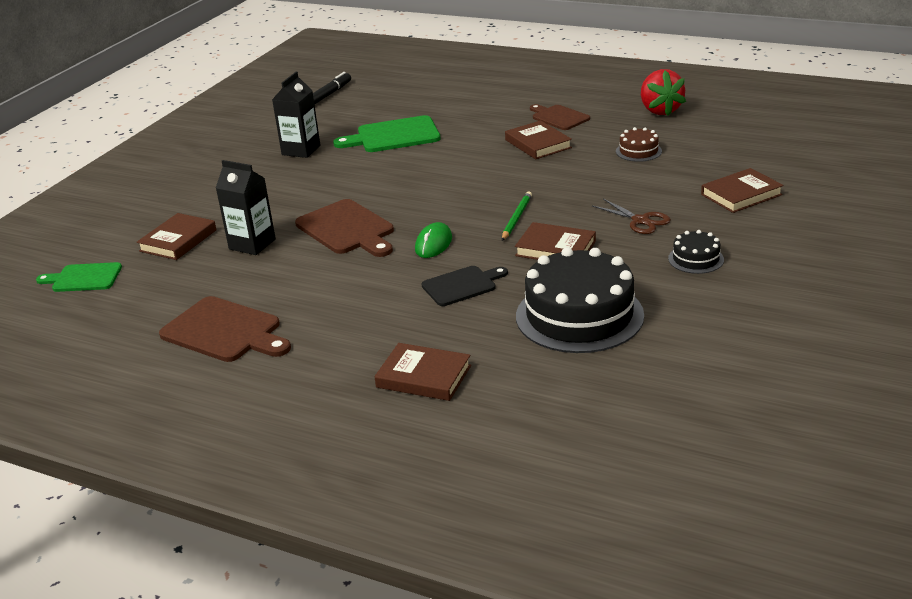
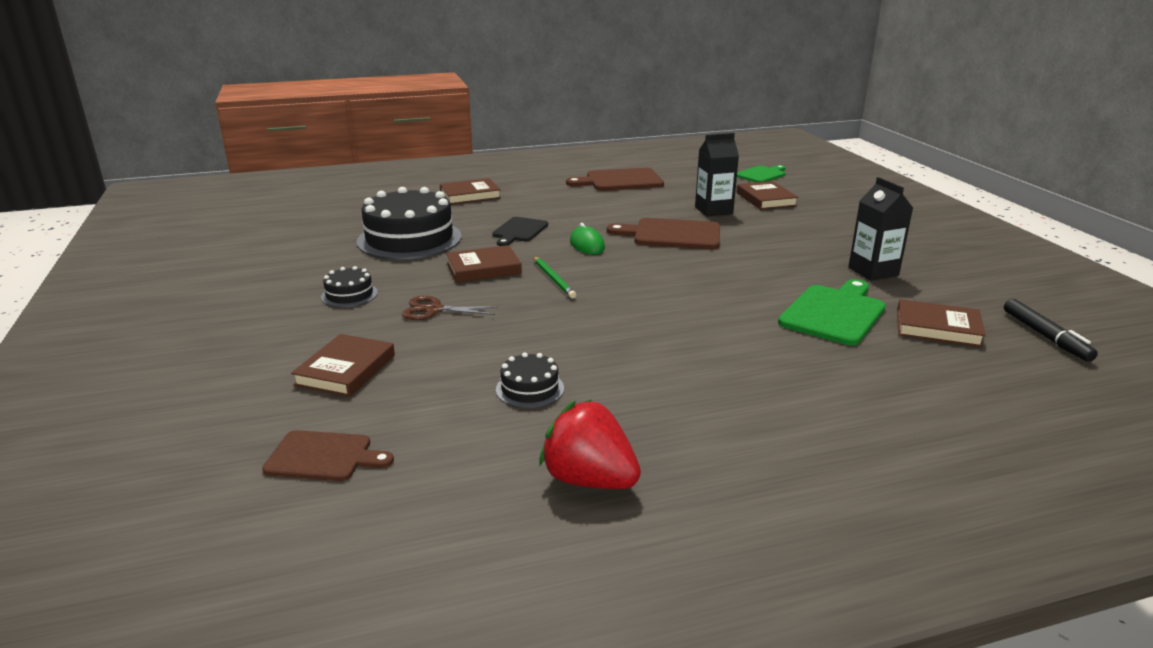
camera: 135 degrees right, 5 degrees down
(538, 144) = (665, 357): brown book -> brown book (937, 328)
(558, 117) = (711, 407): brown cutting board -> brown cutting board (323, 457)
(638, 151) = (530, 389): brown cake -> black cake

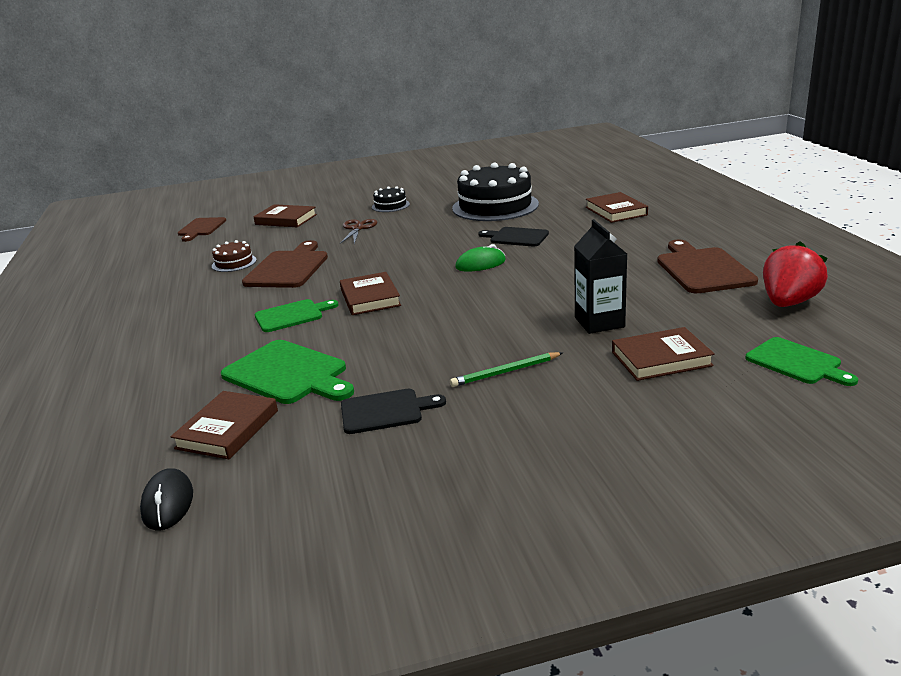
camera: 95 degrees right, 0 degrees up
(483, 268) = (429, 234): brown book -> brown book (370, 298)
(530, 389) = (234, 263): black cake -> brown cake
(554, 279) = (402, 257): green pencil -> green pencil (505, 372)
(589, 480) = (130, 283): red strawberry -> red strawberry (788, 303)
(672, 234) = (510, 300): brown cutting board -> brown cutting board (288, 268)
(709, 325) = (292, 315): none -> green cutting board
(873, 271) = (385, 411): black carton -> black cutting board
(1045, 336) = (168, 503): black marker -> black mouse

